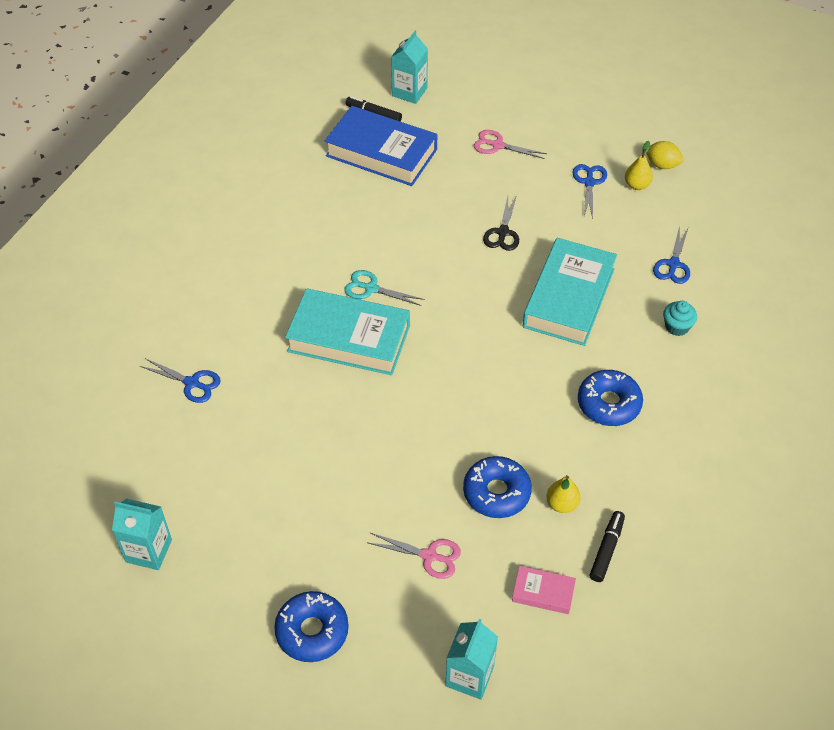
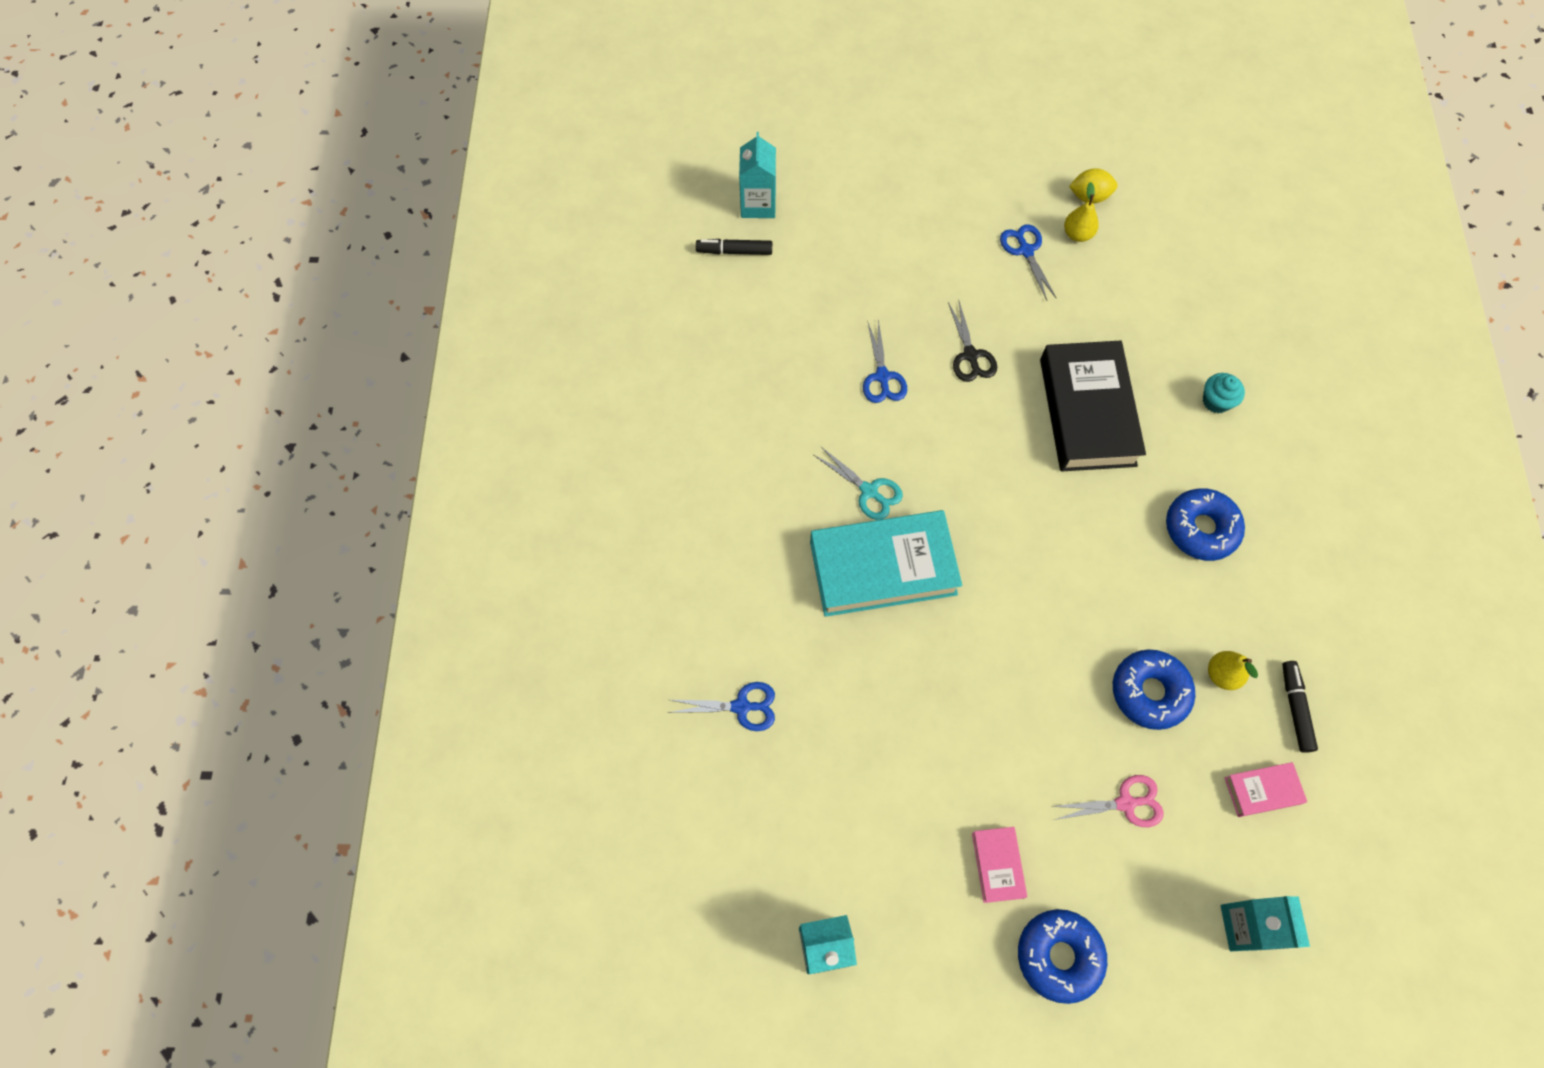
camera: 25 degrees left, 15 degrees up
(306, 554) = (997, 865): none -> pink book
(371, 288) = (869, 491): turquoise scissors -> turquoise scissors turned 135 degrees counterclockwise
(381, 153) = (774, 302): blue book -> none
(497, 145) = (899, 240): pink scissors -> none
(569, 298) = (1087, 412): turquoise book -> black book
(673, 264) = (1170, 323): blue scissors -> blue scissors (882, 377)

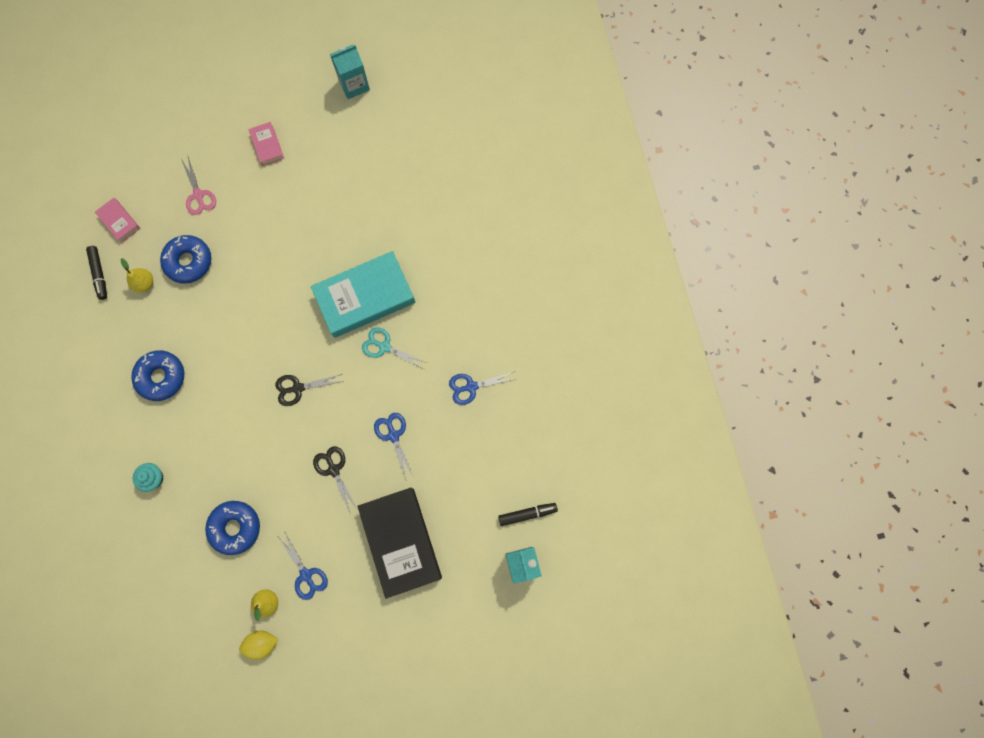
camera: 165 degrees right, 10 degrees up
(741, 707) = (431, 192): blue scissors -> blue scissors (471, 387)
(1003, 466) = (298, 388): none -> black scissors
(1058, 956) = (228, 110): blue donut -> blue donut (235, 527)
(1087, 412) = (244, 445): black book -> black book (400, 542)
(1125, 803) = (198, 195): pink scissors -> pink scissors turned 90 degrees counterclockwise
(1246, 926) = (128, 149): turquoise carton -> none
(1262, 790) = (119, 222): pink book -> pink book turned 75 degrees clockwise

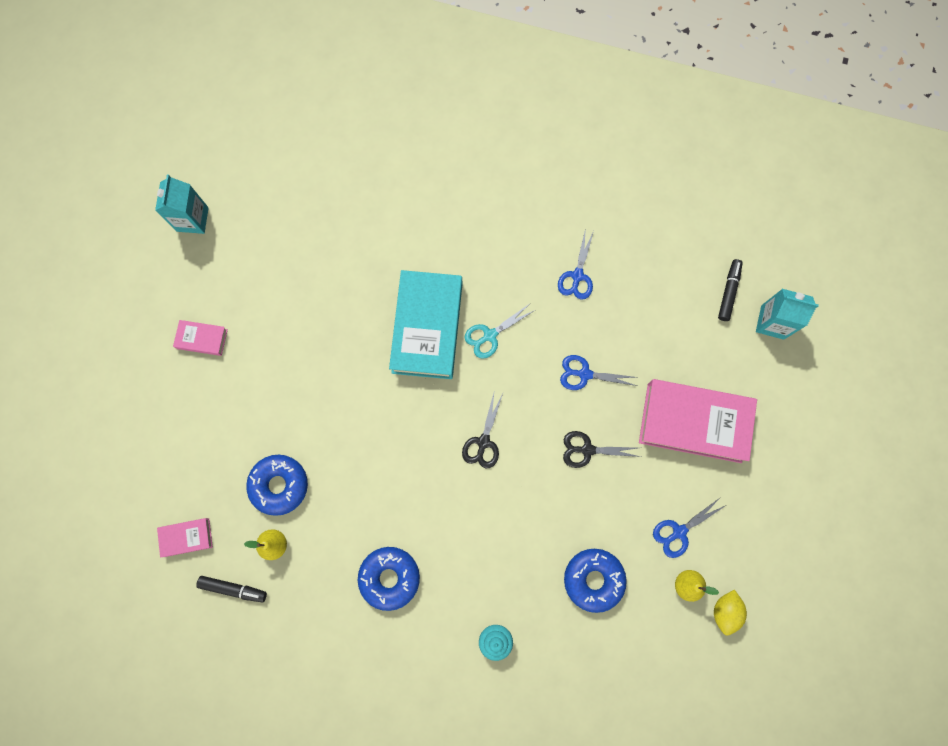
camera: 60 degrees left, 0 degrees up
(198, 195) = (211, 438): pink scissors -> none
(306, 575) = (679, 532): blue scissors -> blue scissors turned 150 degrees clockwise
(400, 542) = (694, 423): black book -> pink book

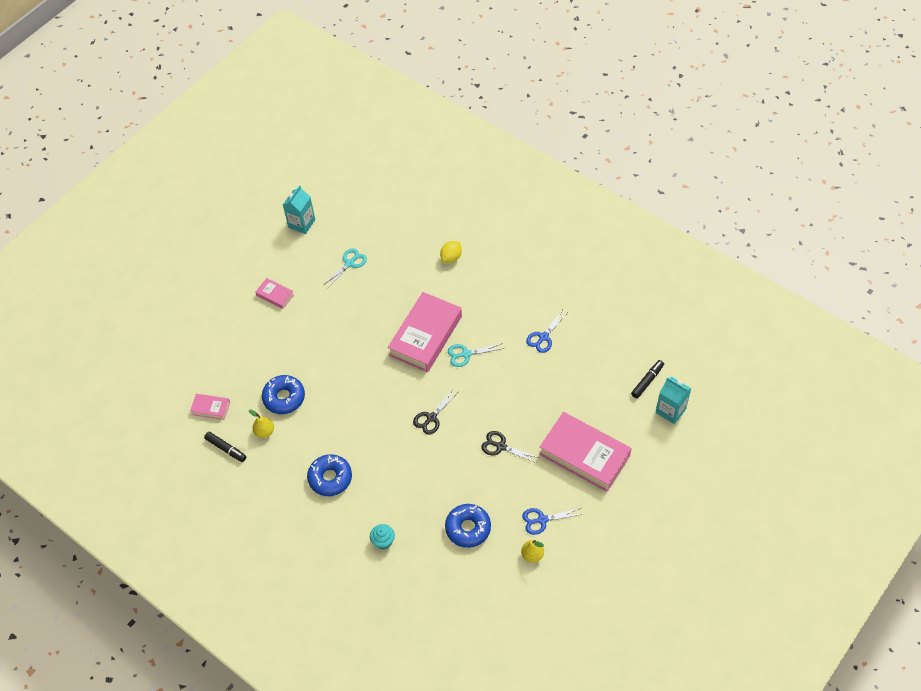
camera: 25 degrees right, 20 degrees down
(283, 257) = (349, 263): none -> turquoise scissors
(427, 327) = (425, 336): turquoise book -> pink book
(584, 374) = (520, 399): blue scissors -> none
(725, 611) = (552, 581): yellow lemon -> yellow lemon (451, 257)

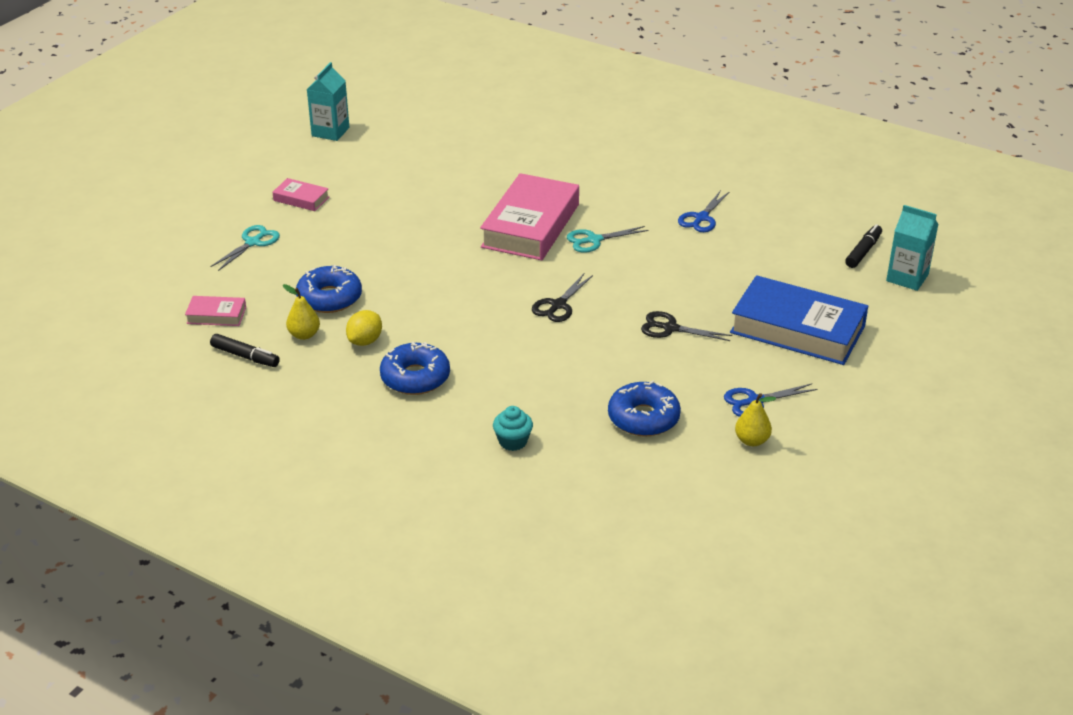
camera: 10 degrees left, 20 degrees down
(349, 263) = (406, 164): turquoise scissors -> turquoise scissors (253, 242)
(451, 257) = (550, 152): yellow lemon -> yellow lemon (365, 341)
(584, 455) = (797, 329): pink book -> blue book

